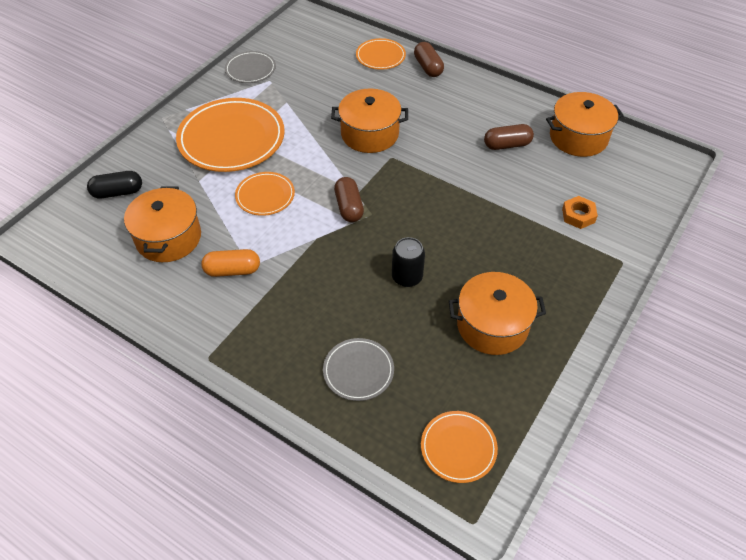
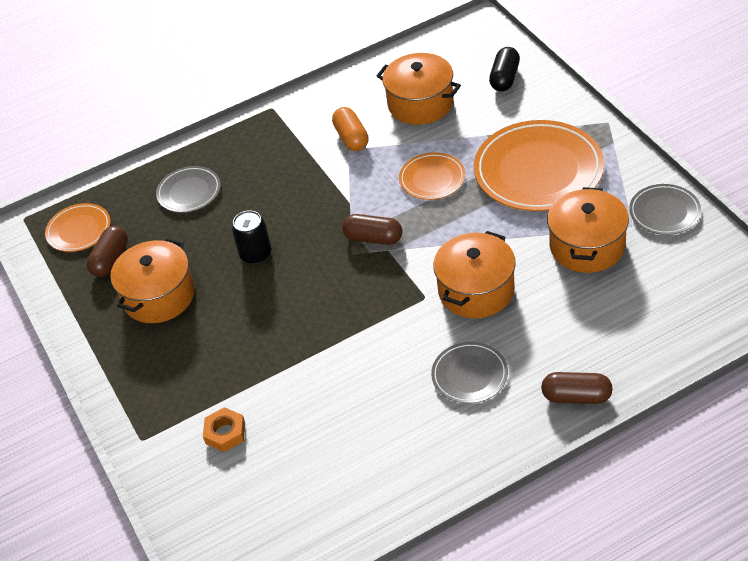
camera: 125 degrees right, 5 degrees down
(232, 270) = (351, 138): orange capsule -> orange capsule turned 45 degrees counterclockwise
(380, 56) = (629, 352): orange plate -> none
(443, 114) = (469, 375): none -> grey plate
(507, 145) = (375, 418): brown capsule -> brown capsule (110, 260)
(578, 137) = (340, 504): orange pot -> orange pot (587, 246)

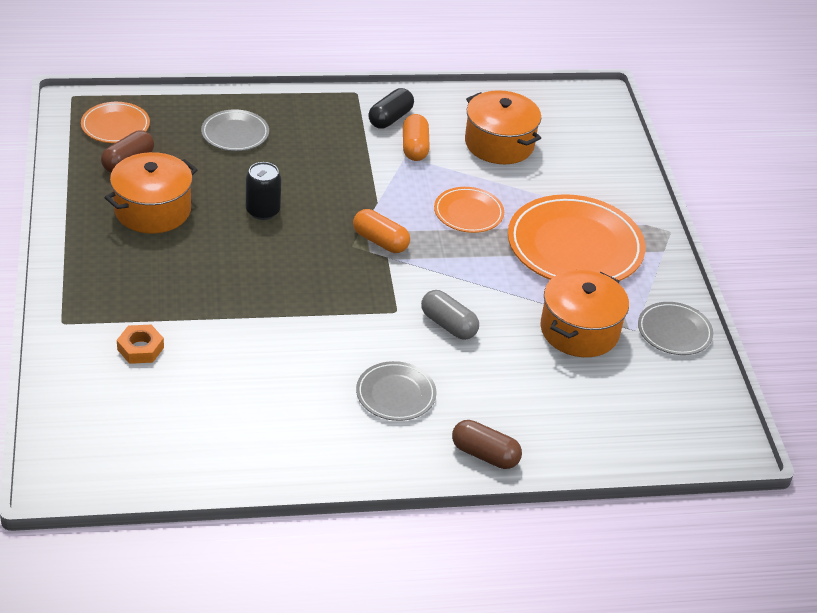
camera: 10 degrees right, 5 degrees down
(373, 238) = (380, 241): brown capsule -> orange capsule
(476, 290) = (448, 325): orange pot -> grey capsule
(505, 78) = (594, 153): black capsule -> black capsule (390, 118)

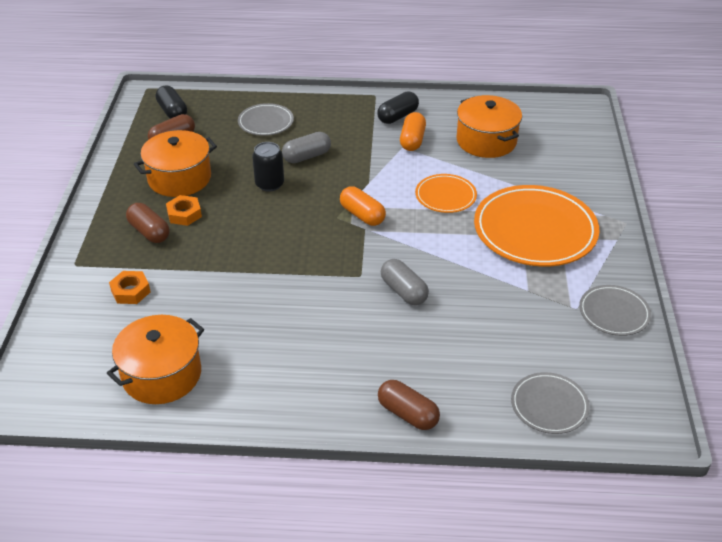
camera: 15 degrees right, 0 degrees up
(115, 126) = (172, 112): orange plate -> black capsule
(138, 278) = (149, 232): none -> brown capsule
(173, 253) = (184, 214): none -> orange nut
(297, 174) = (307, 156): none -> grey capsule
(395, 394) = (339, 349): grey plate -> grey plate (549, 405)
(579, 330) = (523, 305): orange pot -> orange pot (162, 374)

